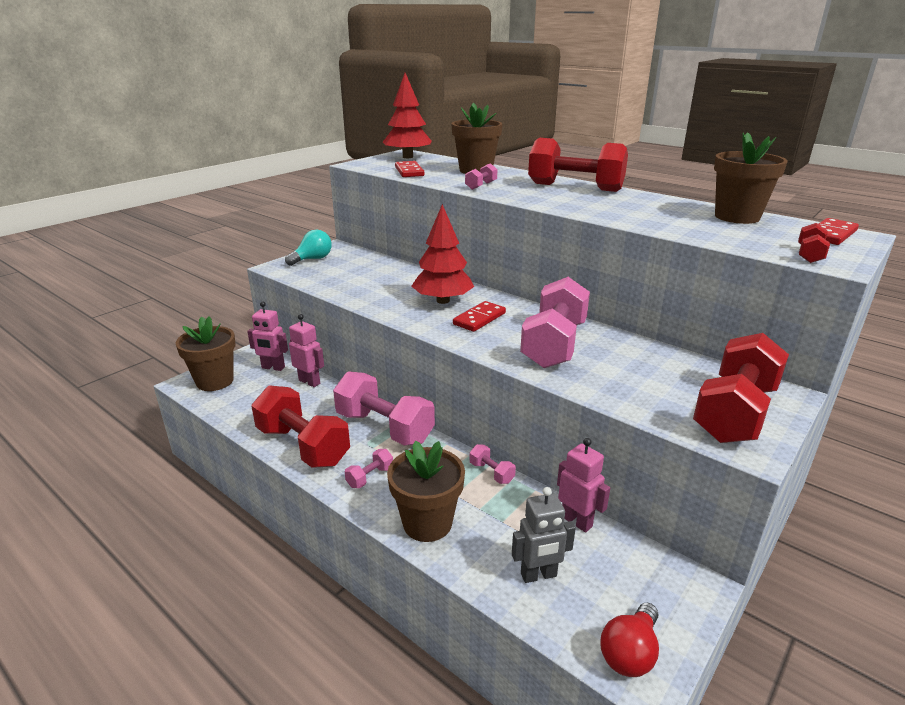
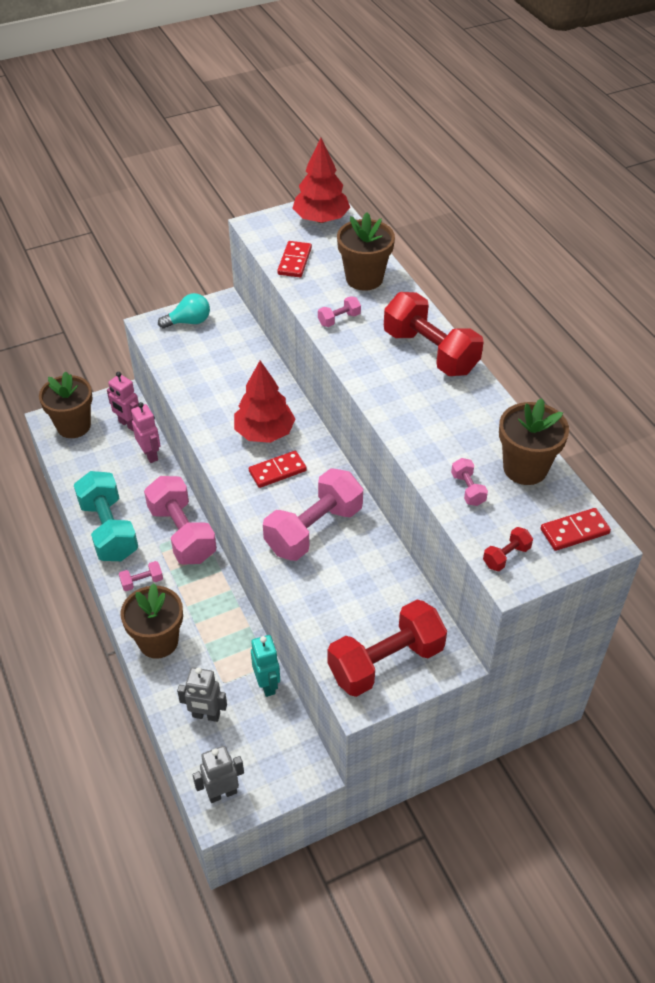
camera: 25 degrees right, 20 degrees up
(303, 446) = (109, 530): red dumbbell -> turquoise dumbbell
(491, 472) = (236, 614): pink dumbbell -> pink dumbbell (468, 489)
(576, 521) = (267, 684): pink robot -> turquoise robot
(629, 653) = (222, 793): red light bulb -> grey robot

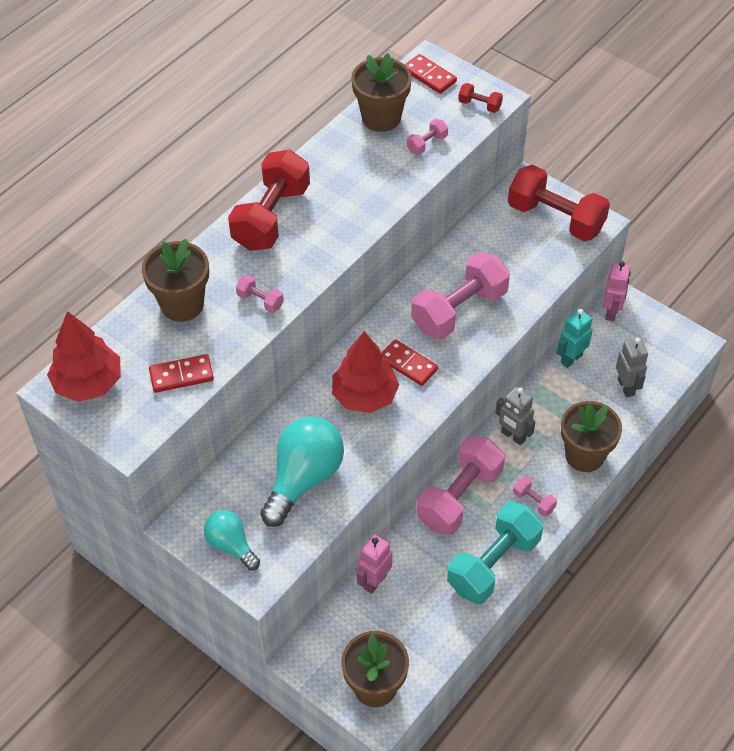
camera: 115 degrees left, 5 degrees up
(128, 424) = (342, 629): pink robot -> pink robot (611, 312)
(214, 373) = (304, 479): none -> turquoise light bulb
(222, 793) = (678, 347): grey robot -> grey robot (513, 436)
(314, 529) = (459, 310): pink dumbbell -> pink dumbbell turned 60 degrees counterclockwise

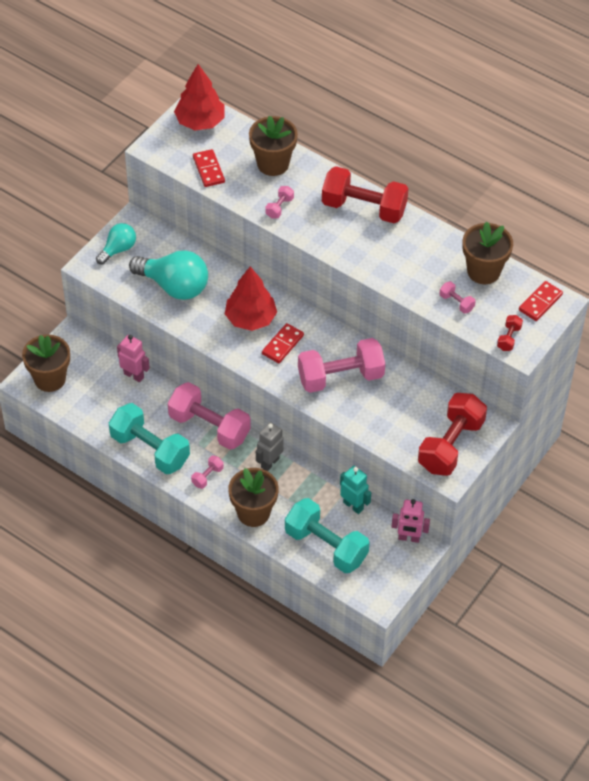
camera: 85 degrees right, 0 degrees up
(459, 310) = (340, 377): pink dumbbell -> pink dumbbell turned 60 degrees counterclockwise
(626, 387) = (326, 546): grey robot -> turquoise dumbbell

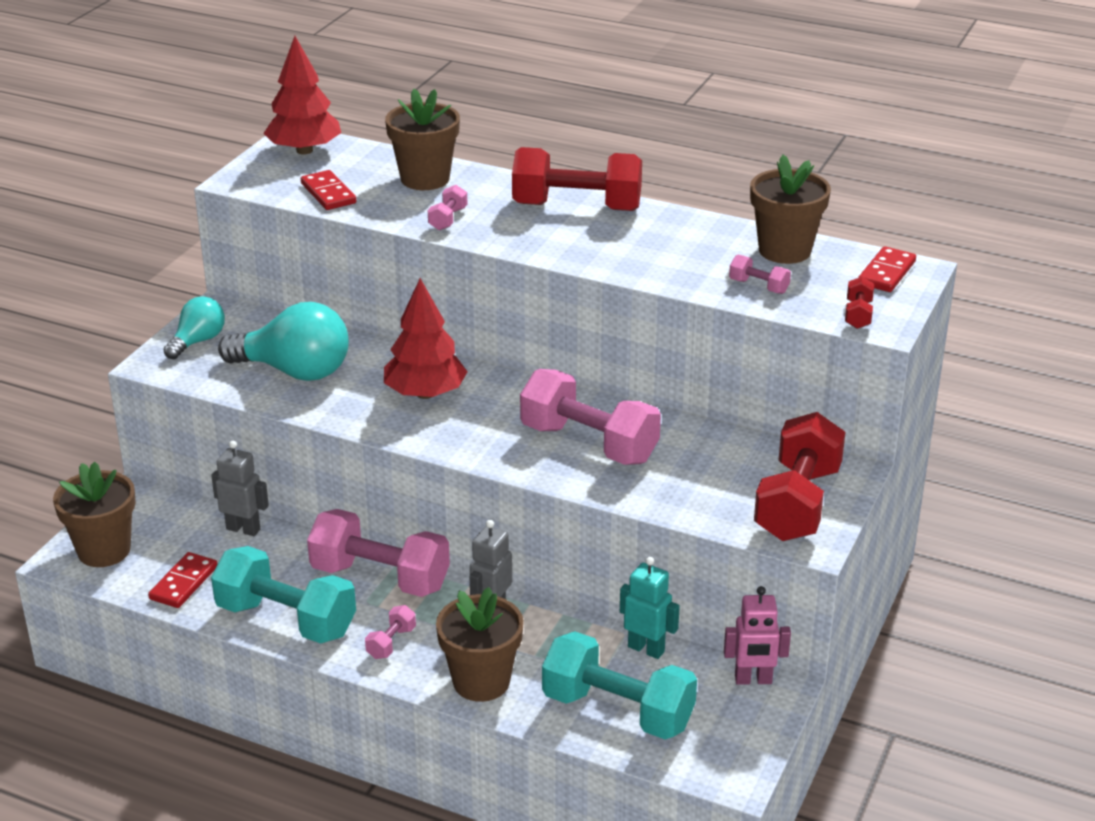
camera: 10 degrees left, 20 degrees down
(134, 375) = (243, 529): pink robot -> grey robot
(282, 344) = (484, 417): red domino -> red domino (183, 583)
(340, 377) = (589, 443): pink dumbbell -> pink dumbbell turned 60 degrees clockwise

